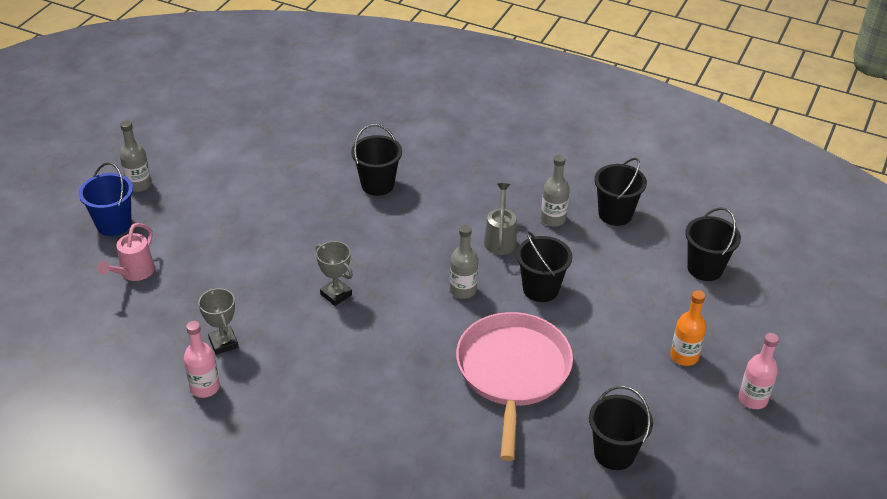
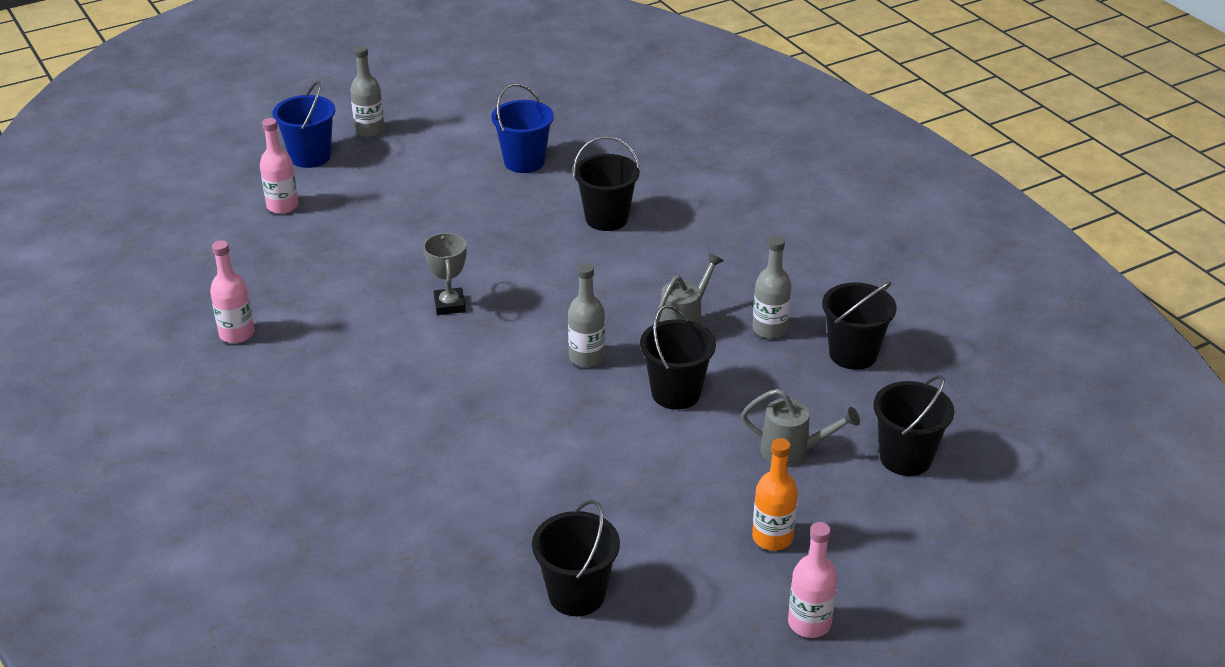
camera: 35 degrees right, 5 degrees down
(134, 273) = (282, 206): pink watering can -> pink bottle
(223, 343) = (295, 302): grey trophy -> none
(279, 164) = (524, 162): none -> blue bucket
(513, 372) = (553, 460): pink pan -> none
(643, 295) = (792, 451): none -> grey watering can

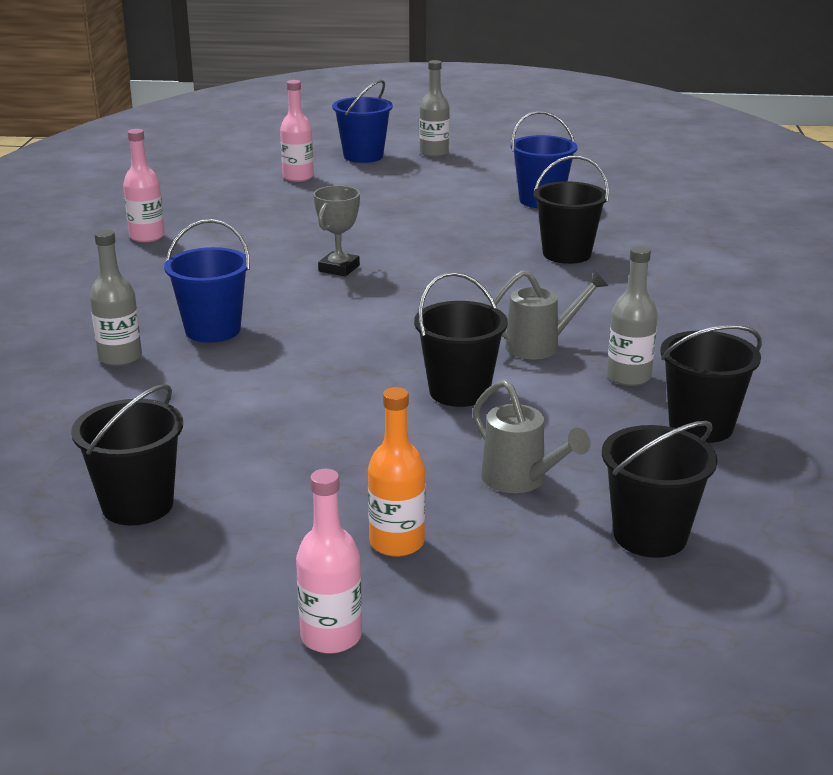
camera: 35 degrees right, 10 degrees down
(429, 414) = (213, 330): none -> blue bucket
(586, 357) = (409, 338): grey bottle -> grey bottle (120, 357)

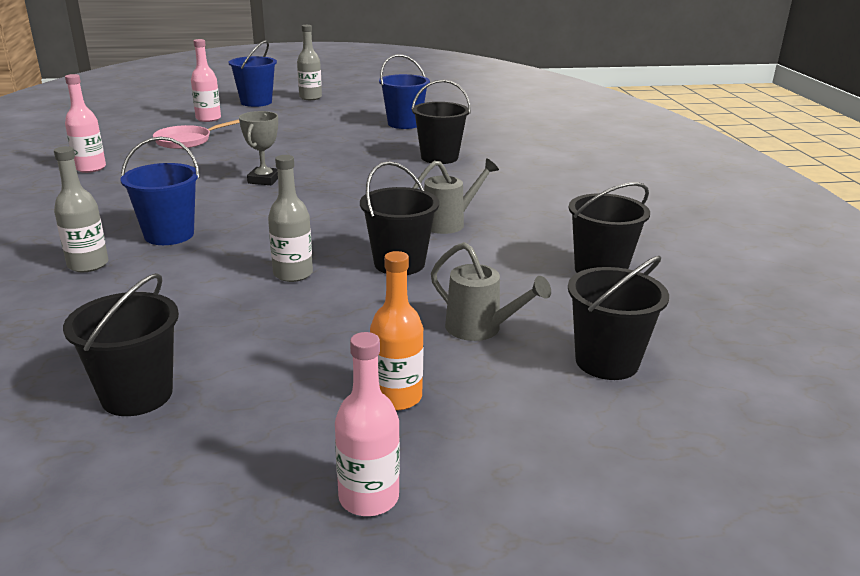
camera: 15 degrees left, 0 degrees up
(263, 207) = (186, 141): none -> pink pan
(628, 377) = (527, 239): grey bottle -> grey bottle (293, 274)

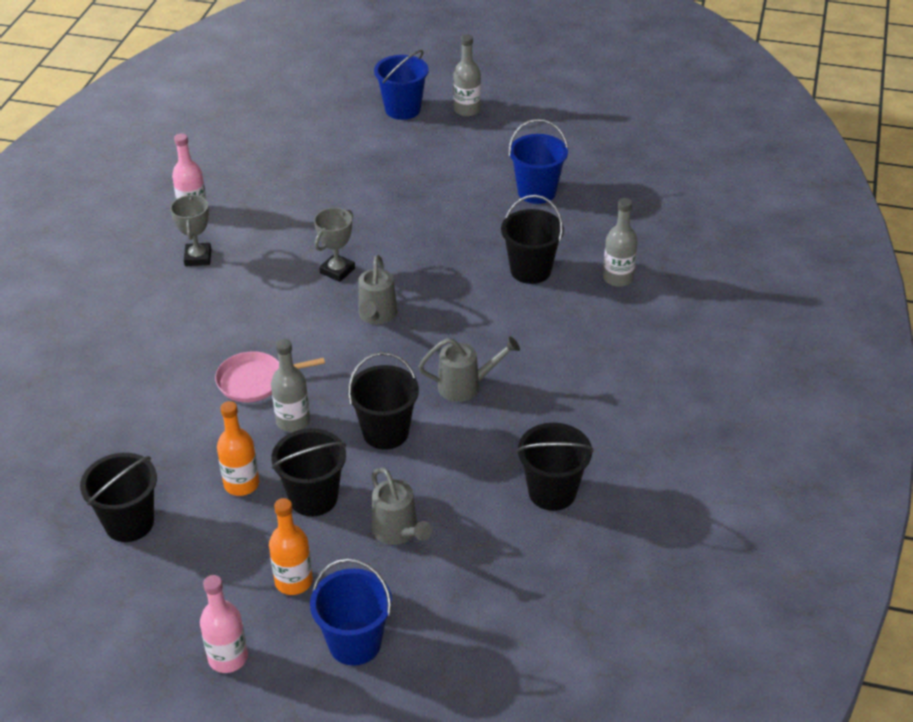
camera: 25 degrees right, 15 degrees up
(88, 265) = (145, 364): grey bottle -> grey bottle (618, 278)
(111, 191) = (198, 257): none -> grey trophy
(169, 235) = (220, 339): blue bucket -> blue bucket (355, 643)
(186, 141) = (297, 179): pink pan -> pink pan (254, 381)
(208, 119) = (337, 137): pink bottle -> none
(267, 330) = (241, 484): none -> orange bottle
(324, 198) = (376, 316): none -> grey watering can
(606, 361) = (468, 597): black bucket -> black bucket (313, 498)

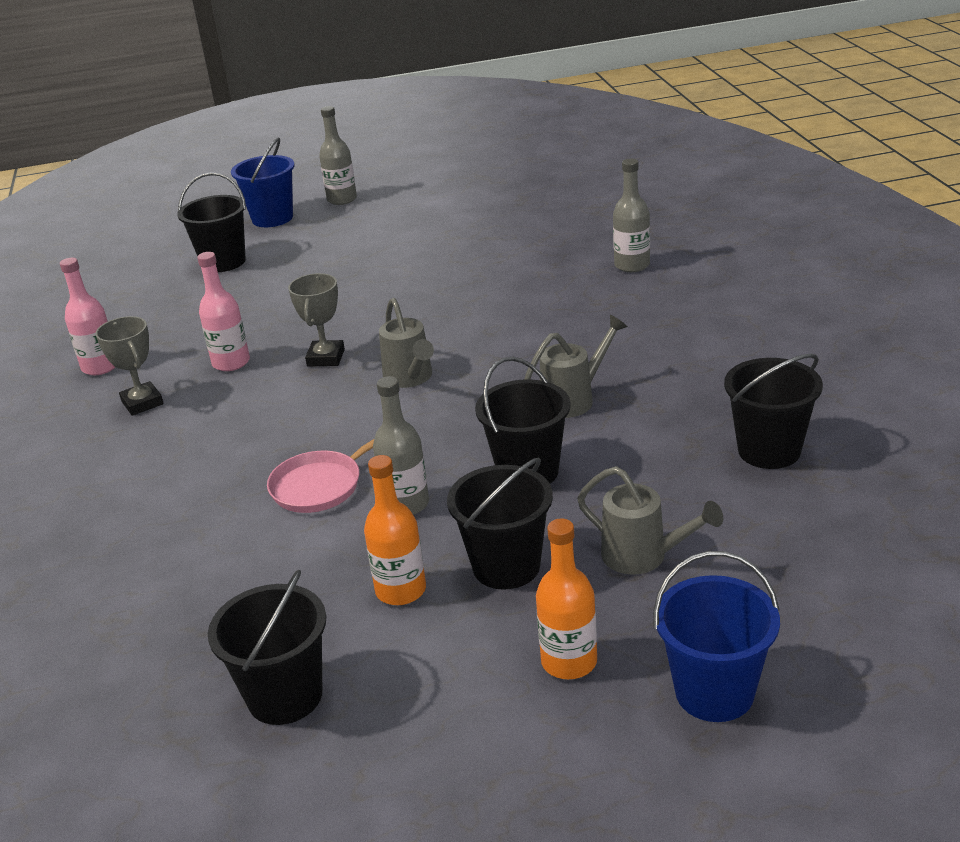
camera: 25 degrees left, 10 degrees down
(228, 658) = (569, 789): pink bottle -> pink bottle (231, 362)
(530, 270) = (538, 288): black bucket -> black bucket (223, 262)
(536, 192) = (478, 232): blue bucket -> none

